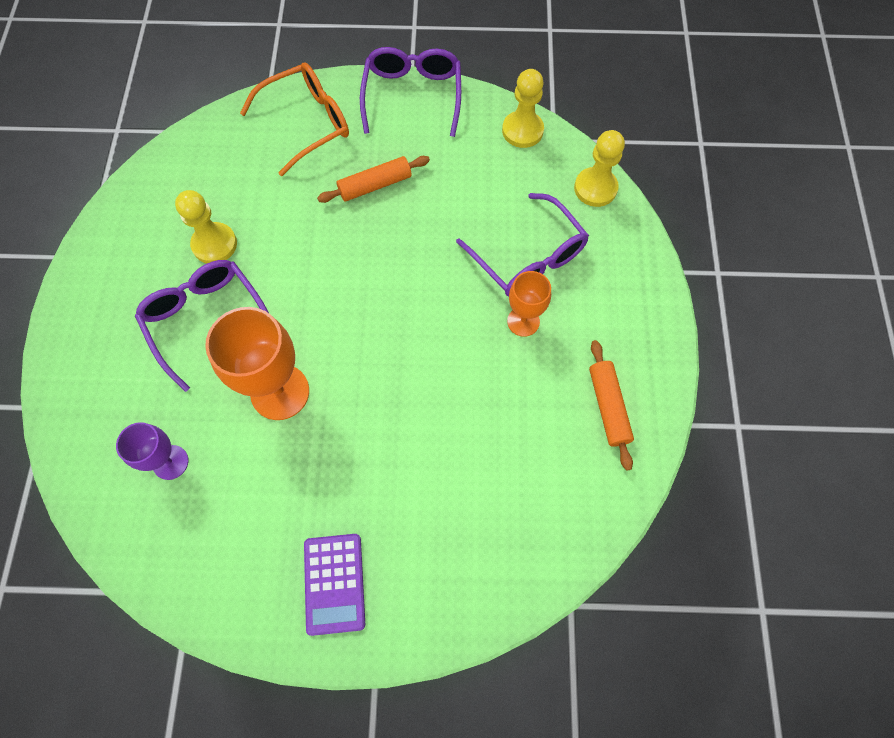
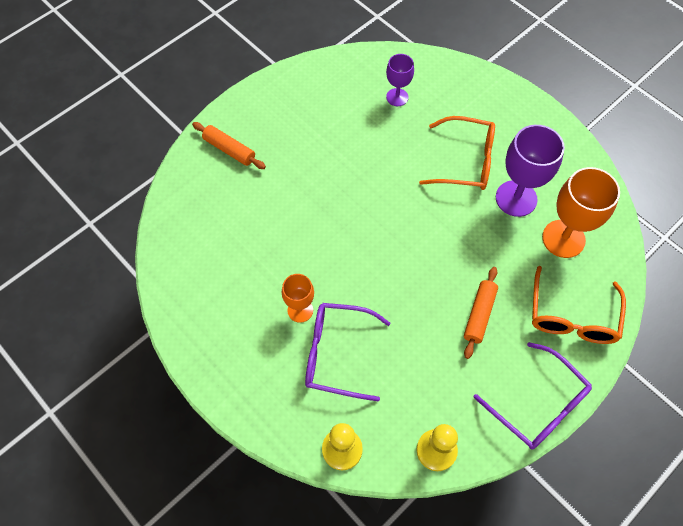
camera: 135 degrees right, 5 degrees down
(206, 320) = (466, 161): purple glasses -> orange glasses
(214, 244) = (516, 198): yellow pawn -> purple goblet
(280, 392) = (386, 163): orange goblet -> orange goblet (563, 239)
(334, 583) = (268, 117): purple calculator -> none
(608, 407) = (207, 304): orange rolling pin -> orange rolling pin (229, 150)

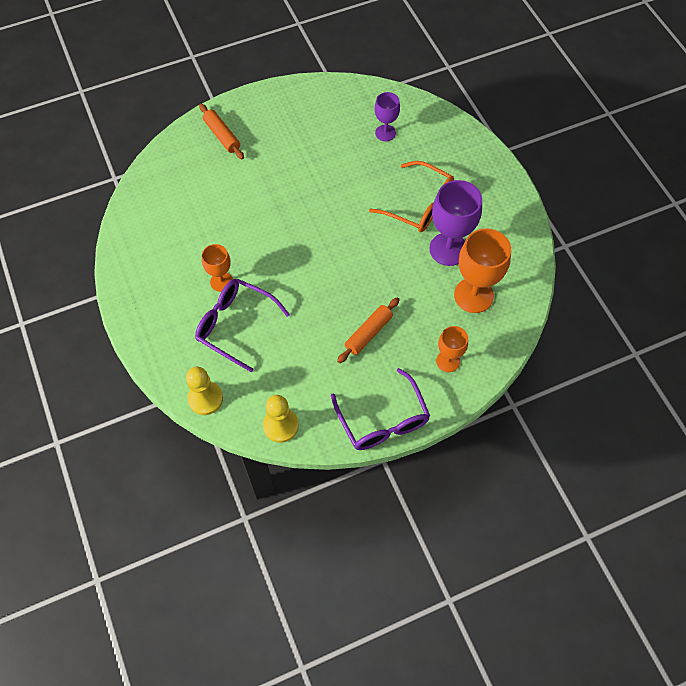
camera: 20 degrees right, 0 degrees up
(572, 317) = (448, 361): orange glasses -> orange goblet

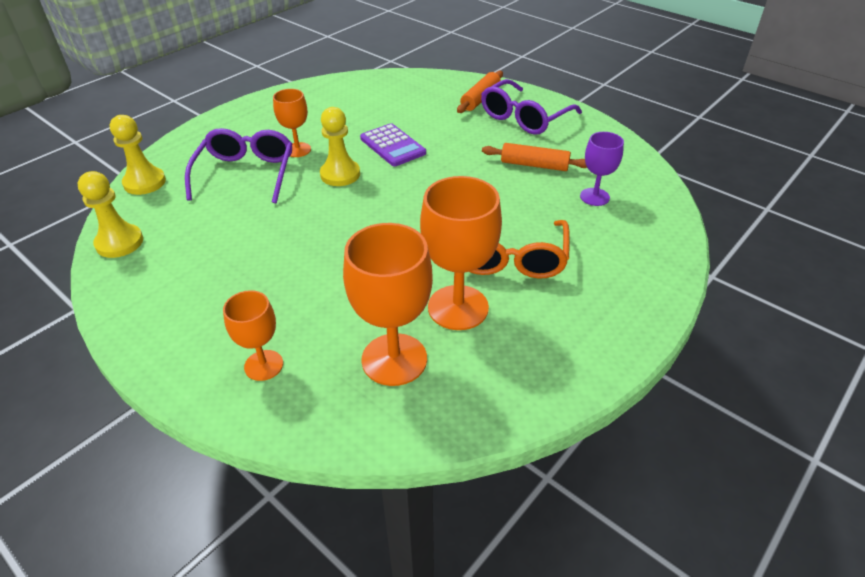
camera: 65 degrees right, 20 degrees down
(255, 218) = (392, 146): none -> purple calculator
(274, 264) = (340, 174): none -> yellow pawn
(368, 333) = (278, 273): orange rolling pin -> orange rolling pin (534, 165)
(383, 420) = (144, 327): purple glasses -> purple glasses (524, 118)
(448, 249) = (458, 307): purple goblet -> orange goblet

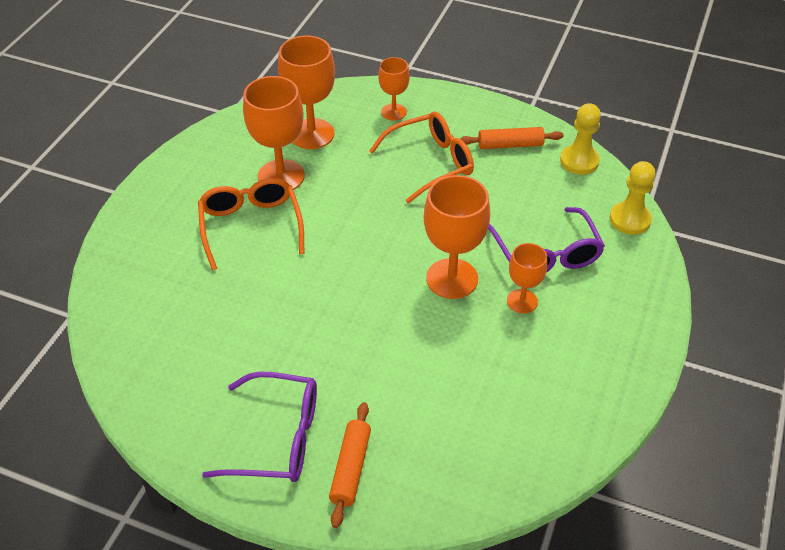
camera: 160 degrees right, 5 degrees up
(274, 280) = (431, 163): none -> orange glasses
(340, 174) = (452, 278): yellow pawn -> orange goblet
(392, 146) = (421, 336): purple calculator -> none
(524, 118) = (278, 438): purple glasses -> purple glasses turned 75 degrees clockwise
(534, 165) = (249, 348): orange rolling pin -> orange rolling pin (510, 145)
(594, 197) = (178, 317): purple goblet -> none

